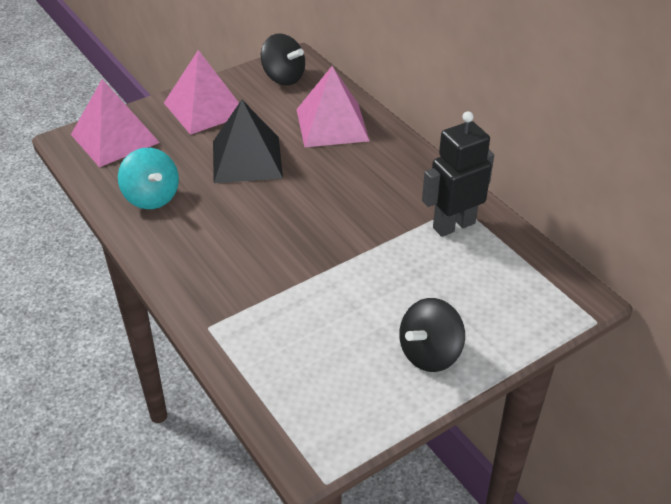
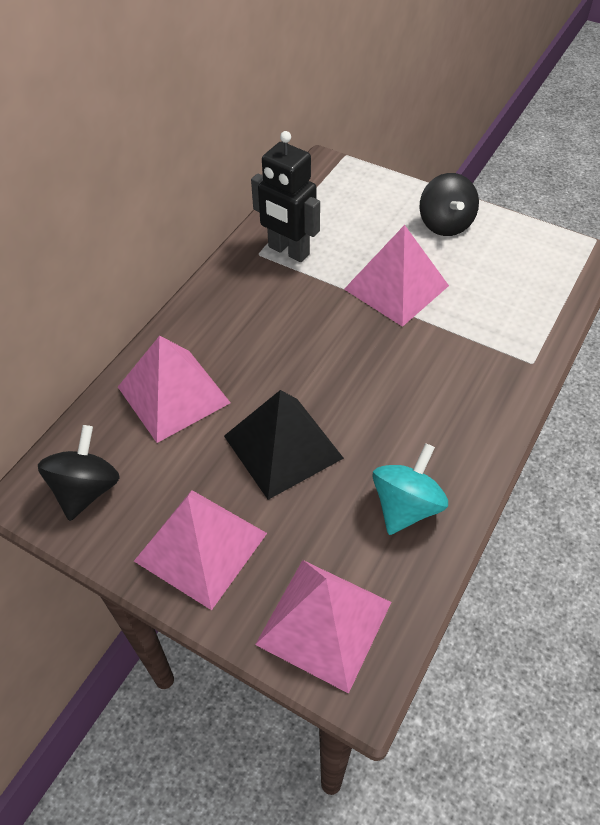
camera: 115 degrees left, 10 degrees up
(361, 277) = (396, 287): none -> pink pyramid
(429, 354) = (445, 224): black spinning top -> black spinning top turned 60 degrees clockwise

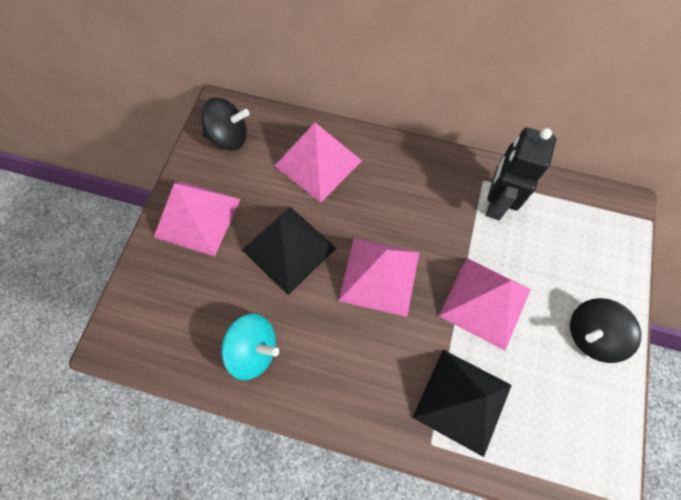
camera: 75 degrees right, 15 degrees up
(324, 623) = (152, 310): pink pyramid -> pink pyramid (379, 276)
(493, 329) = (462, 401): none -> black pyramid

